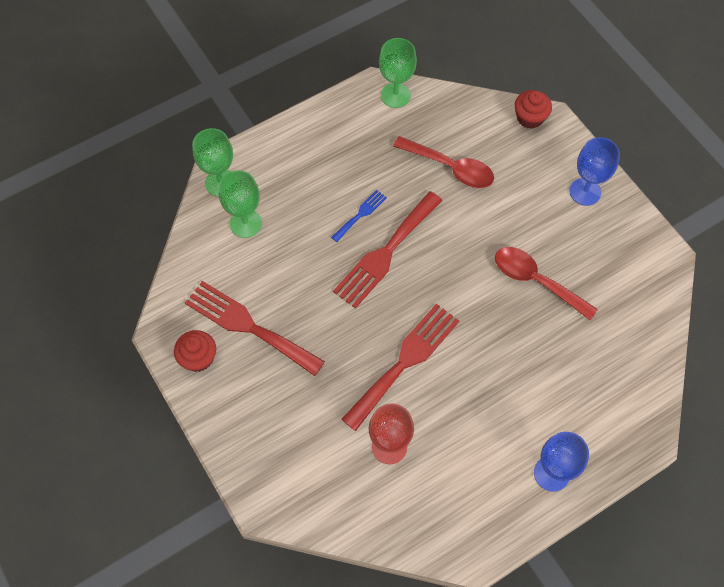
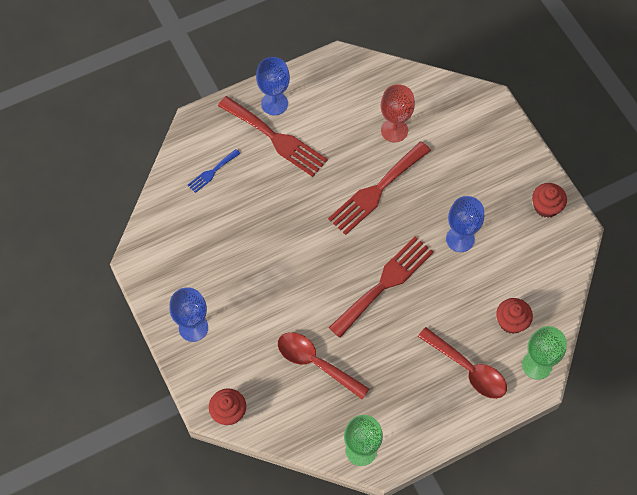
camera: 175 degrees left, 0 degrees up
(245, 223) = (511, 322): green goblet -> red cupcake
(249, 326) = (505, 229): red fork -> red fork (276, 138)
(302, 310) = (460, 239): none -> blue goblet
(360, 214) = (405, 322): blue fork -> blue fork (212, 172)
(536, 281) = (256, 248): red spoon -> red spoon (468, 369)

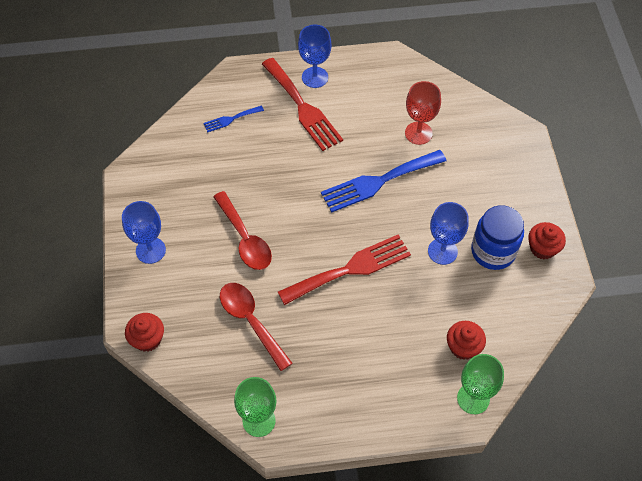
camera: 20 degrees right, 5 degrees down
(376, 190) = (378, 182): red fork -> blue fork
(468, 369) = (400, 378): red spoon -> red spoon (245, 238)
(504, 224) = (493, 251): none -> blue jar

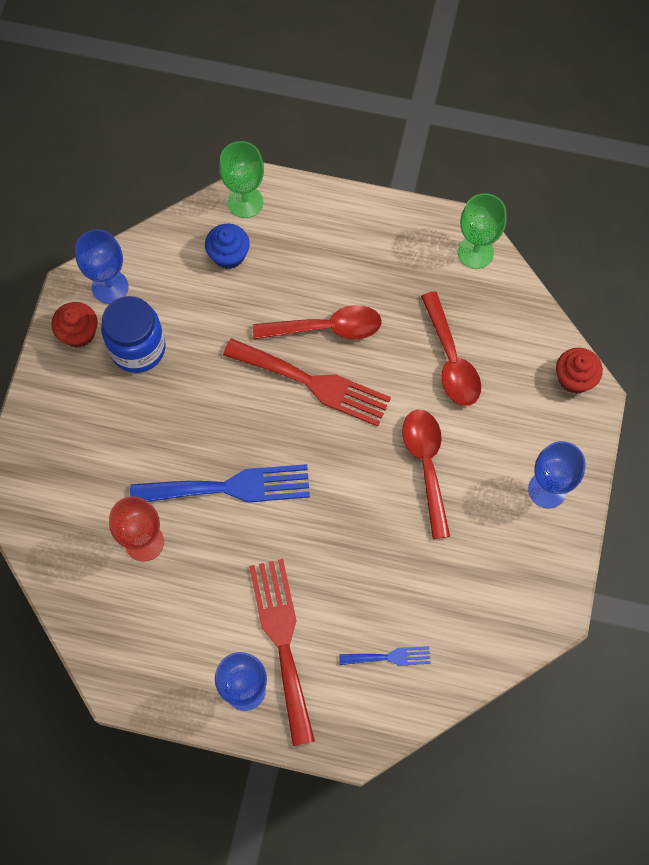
camera: 160 degrees left, 10 degrees up
(350, 269) = (313, 383): red fork -> red fork turned 150 degrees counterclockwise
(358, 314) = (326, 328): none -> red spoon
(442, 251) = (196, 368): blue goblet -> blue goblet (110, 287)
(463, 347) = (228, 255): red cupcake -> blue cupcake

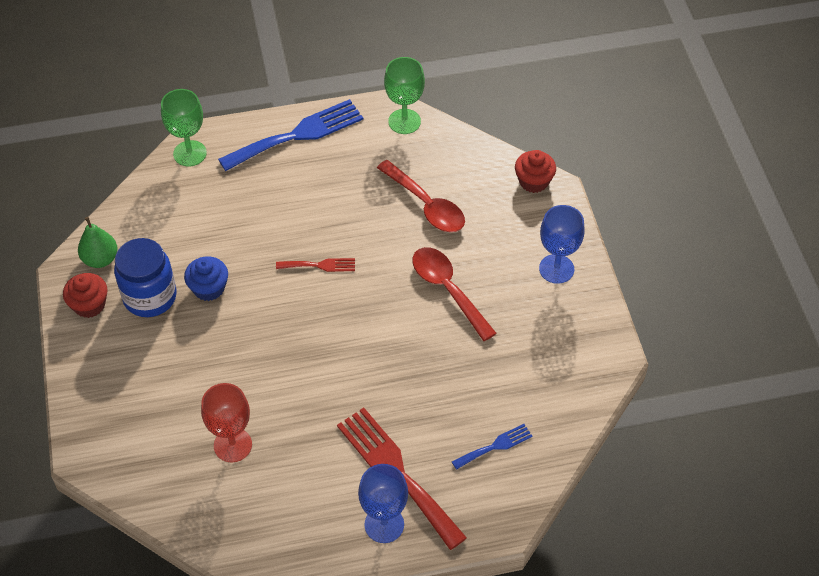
camera: 25 degrees left, 15 degrees down
(110, 287) = (100, 259): blue goblet -> green pear
(228, 255) = (195, 197): blue cupcake -> blue cupcake (209, 288)
(230, 487) = (288, 372): blue fork -> blue fork (297, 135)
(313, 383) = (319, 265): red fork -> red fork, size x0.49
(326, 328) = (309, 220): red spoon -> none

